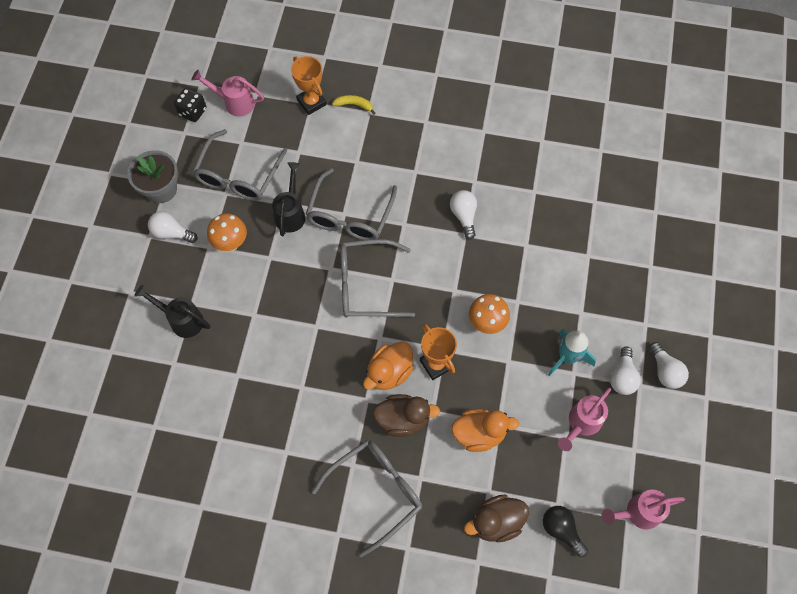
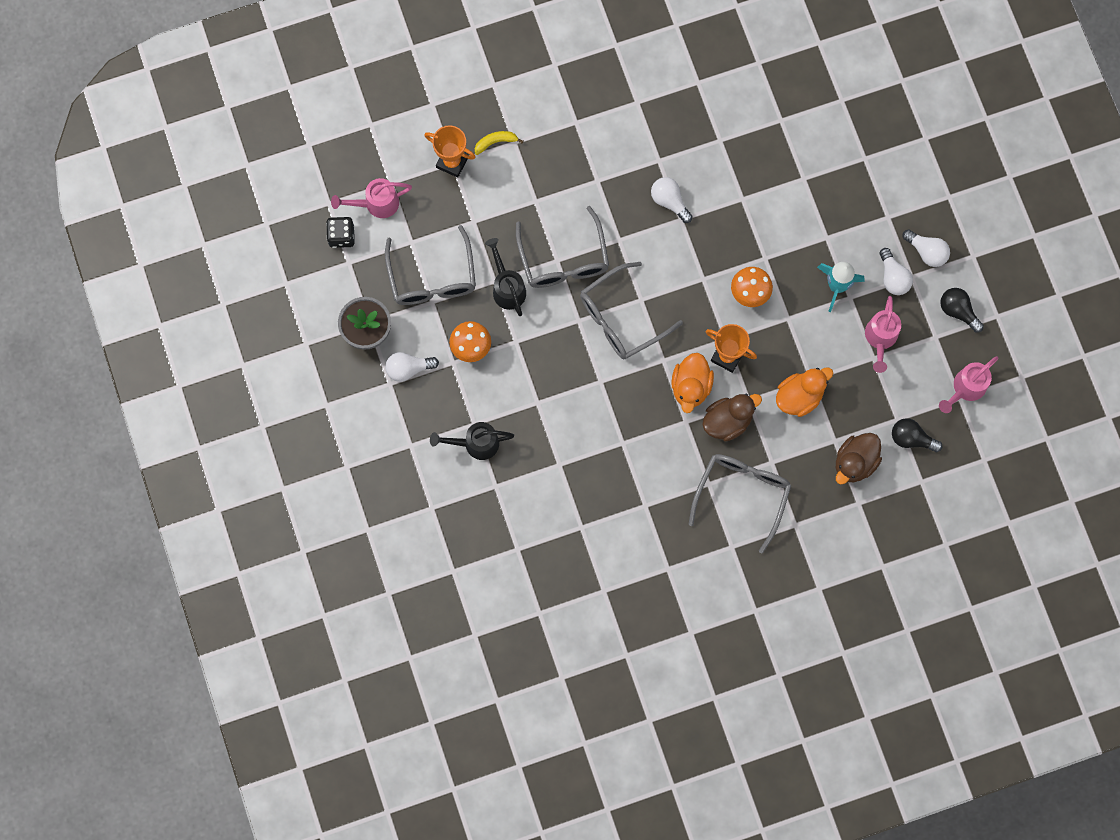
camera: 30 degrees left, 10 degrees up
(667, 438) = (958, 311): none -> black light bulb

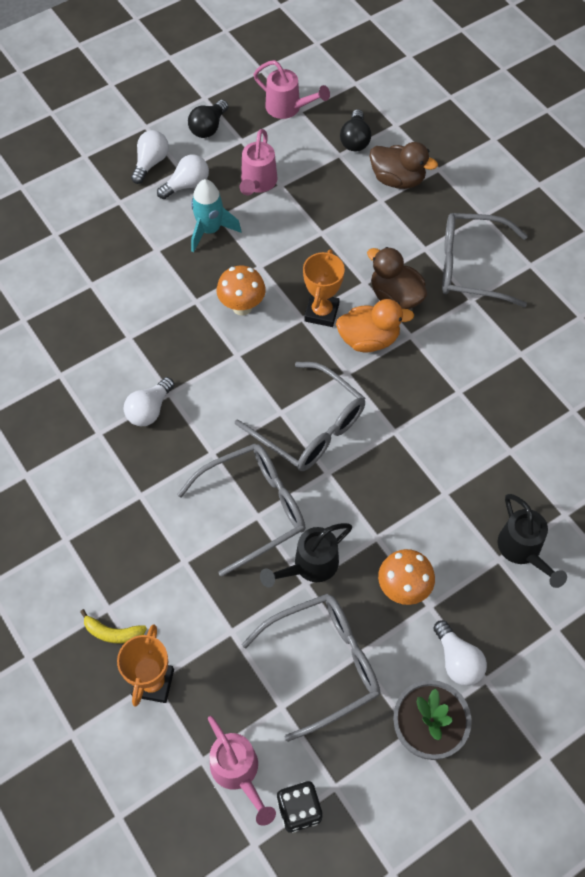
camera: 105 degrees left, 15 degrees down
(495, 142) = (112, 632): yellow banana -> yellow banana turned 45 degrees counterclockwise
(799, 396) = (344, 239): orange duck -> none
(880, 338) = (257, 183): pink watering can -> pink watering can turned 105 degrees clockwise

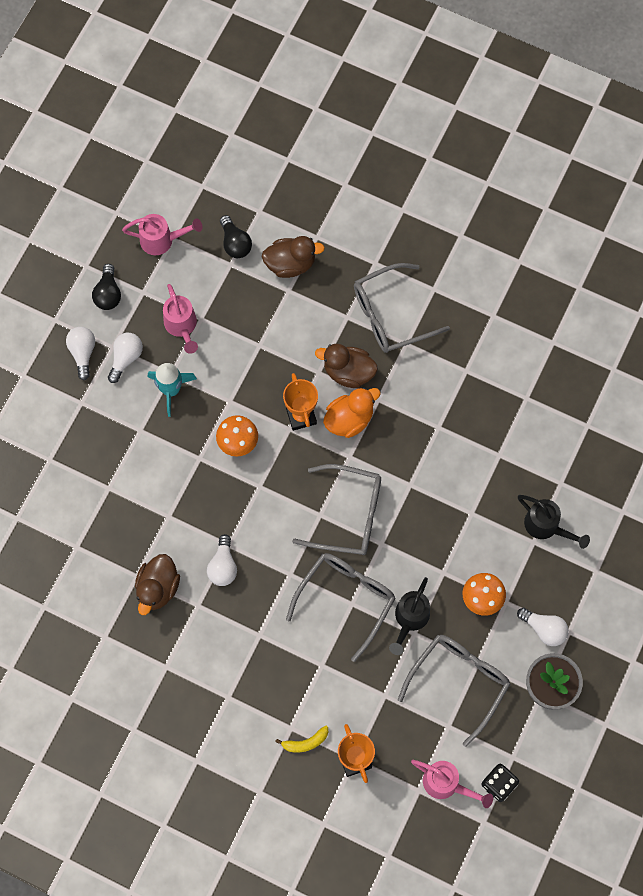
camera: 30 degrees left, 10 degrees up
(71, 396) = (158, 588): none -> brown duck

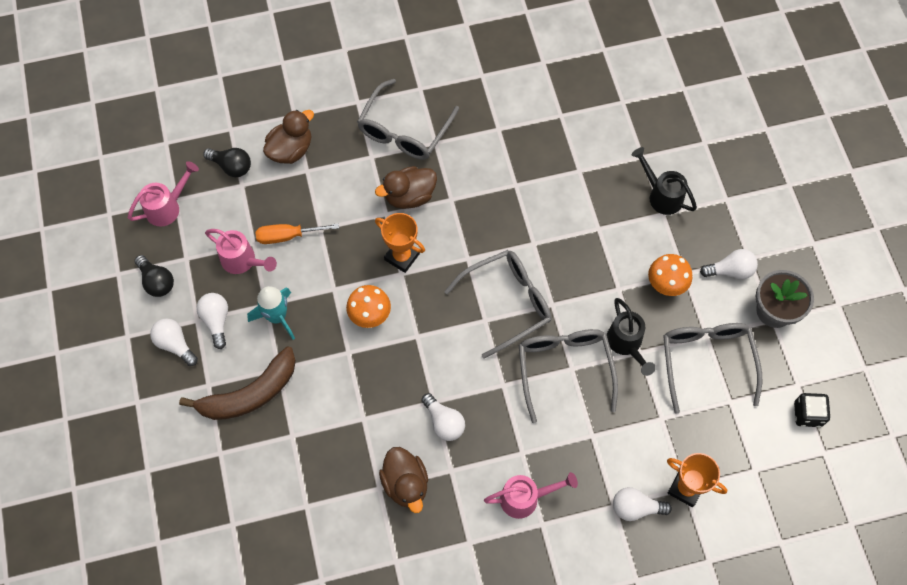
camera: 40 degrees left, 5 degrees down
(104, 433) = (249, 394): none -> brown banana
(231, 333) = (288, 236): none -> orange screwdriver
(305, 742) = (635, 508): yellow banana -> white light bulb
(349, 419) = (442, 231): orange duck -> none
(446, 784) = (770, 447): pink watering can -> pink watering can (525, 498)
(546, 526) = (661, 195): black watering can -> black watering can turned 135 degrees counterclockwise

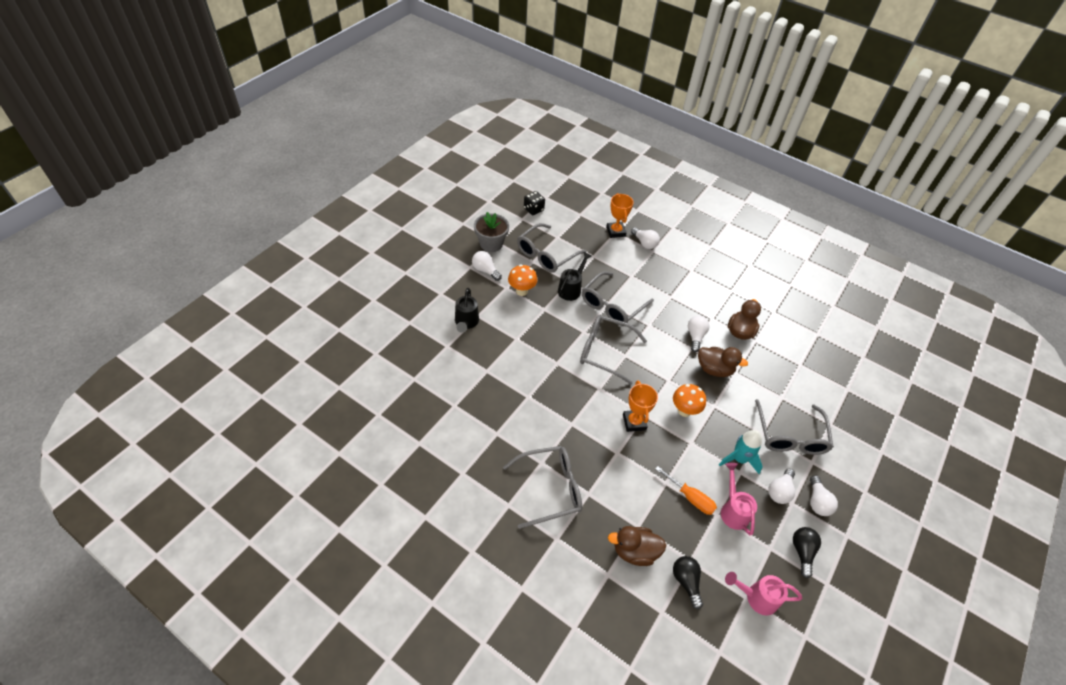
camera: 135 degrees left, 15 degrees down
(249, 394) = (790, 436): brown banana -> grey glasses
(409, 196) = (593, 448): brown duck -> brown duck (714, 369)
(525, 498) = (688, 282): pink watering can -> none

